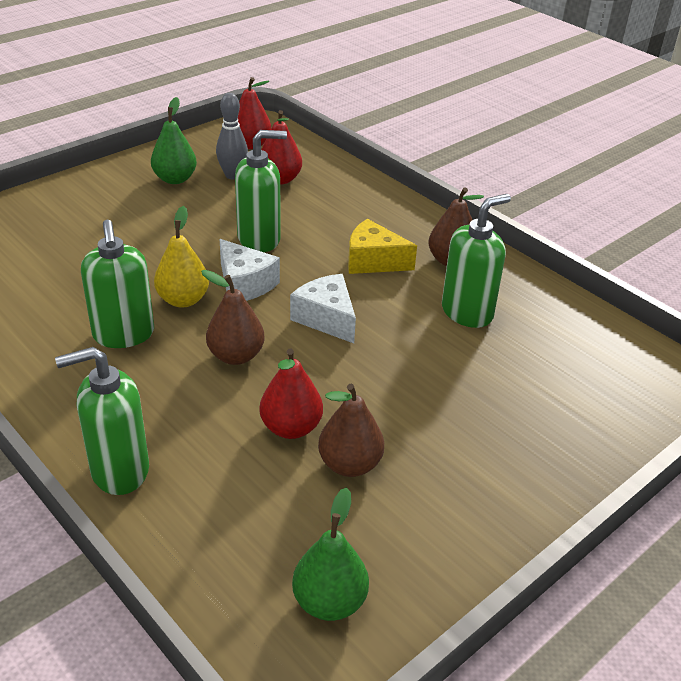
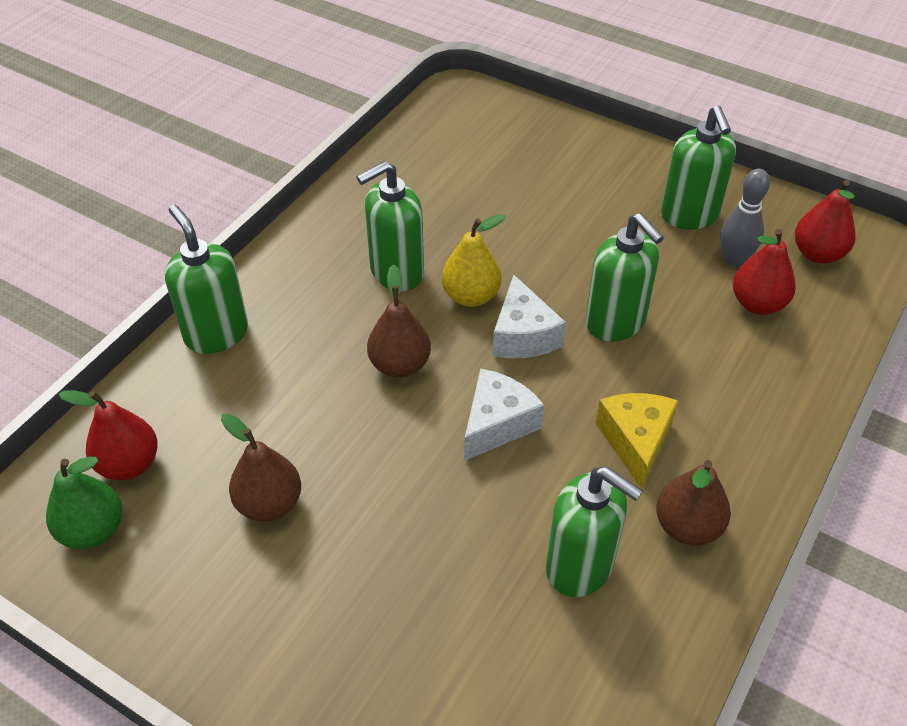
camera: 75 degrees right, 10 degrees up
(175, 179) = (689, 216): green pear -> green soap dispenser
(244, 284) = (523, 336): white cheese -> white cheese turned 45 degrees counterclockwise
(291, 428) = (307, 440): red pear -> red pear (129, 464)

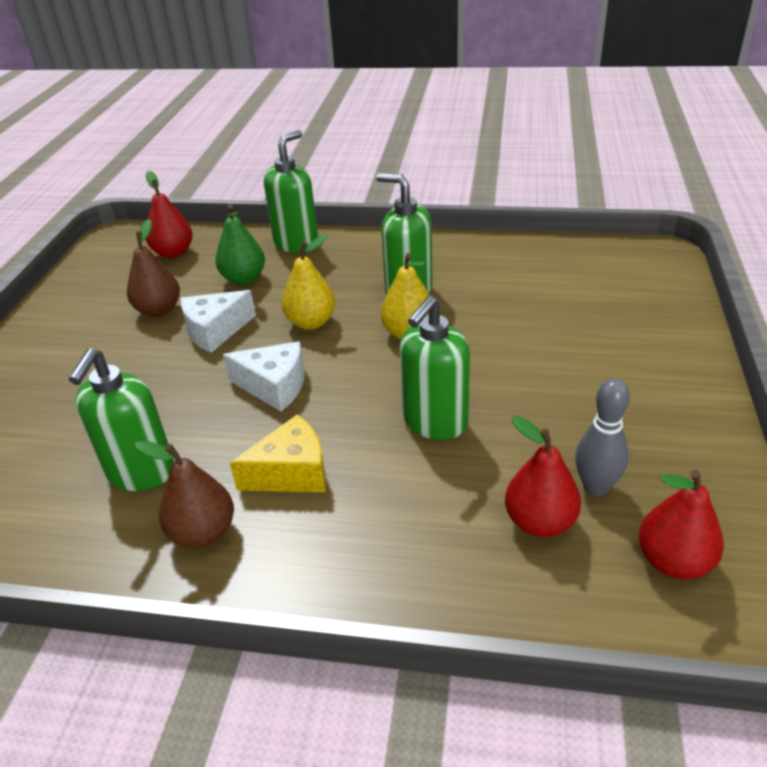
camera: 70 degrees right, 10 degrees down
(93, 530) = (121, 259): green pear -> green pear (244, 278)
(399, 365) = (311, 322): brown pear -> yellow pear
(523, 336) = (381, 372): white cheese -> white cheese (215, 331)
(689, 216) = (635, 436): green soap dispenser -> none

